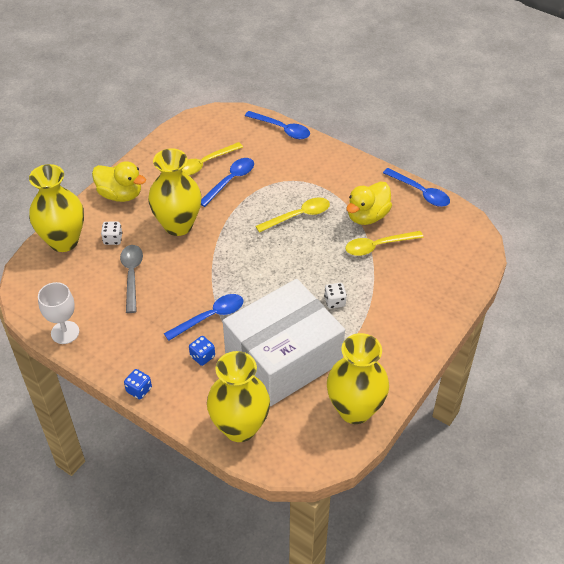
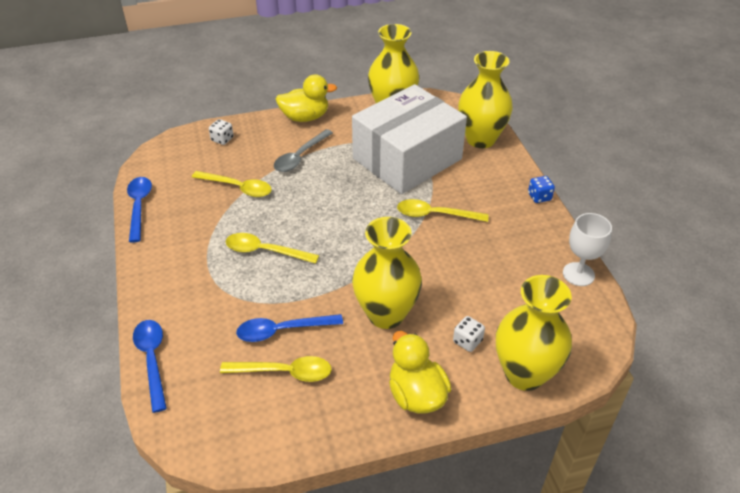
camera: 140 degrees left, 5 degrees down
(132, 275) = (476, 290): grey spoon -> grey spoon (300, 157)
(202, 356) = (468, 191): blue dice -> none
(211, 316) = (434, 215): blue spoon -> yellow spoon
(283, 358) = (407, 159): white box -> white box turned 45 degrees counterclockwise
(335, 301) = (325, 171): white dice -> white dice (222, 139)
(367, 216) = (210, 215): yellow duck -> yellow duck (305, 117)

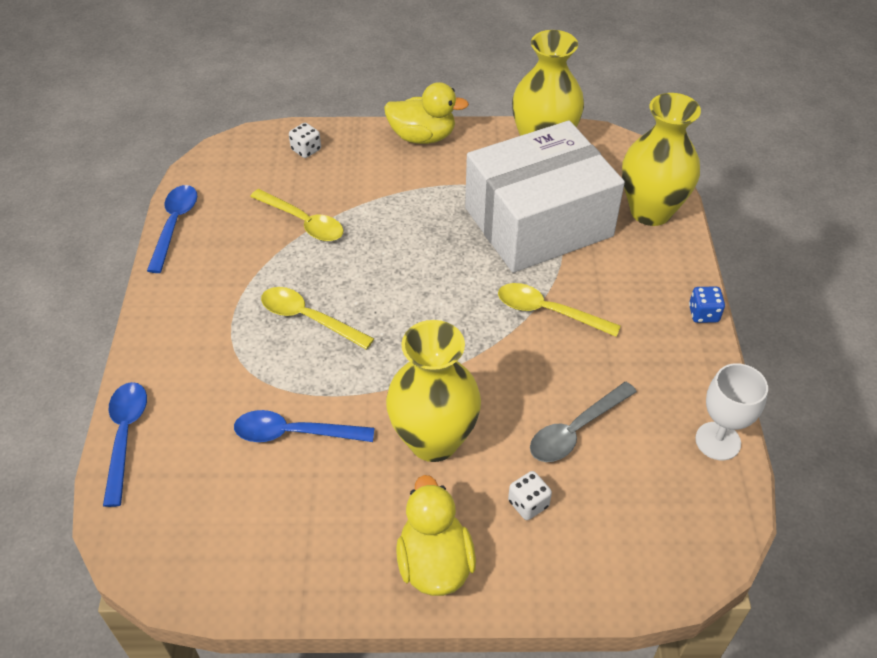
camera: 15 degrees right, 5 degrees up
(285, 372) = (279, 491): yellow spoon -> none
(300, 157) = (397, 193): grey spoon -> grey spoon (575, 430)
(524, 374) = (589, 569): yellow vase -> none

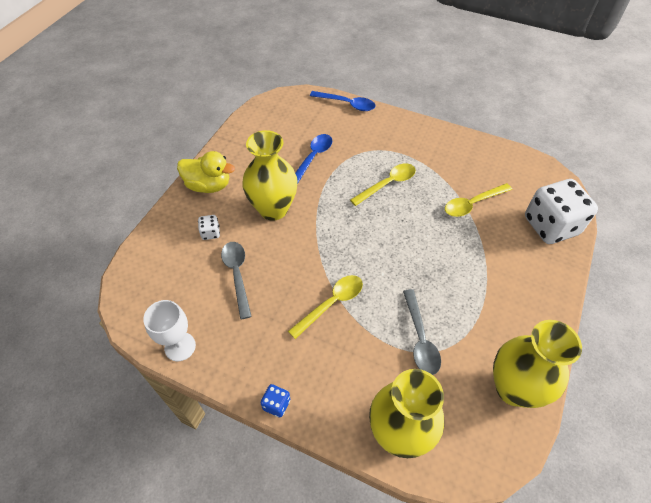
camera: 115 degrees right, 5 degrees up
(175, 224) = (492, 147): blue spoon -> none
(306, 150) = (550, 226): white dice -> white dice, size x2.43
(422, 137) = (549, 302): yellow duck -> none
(538, 222) = (420, 339): white box -> grey spoon

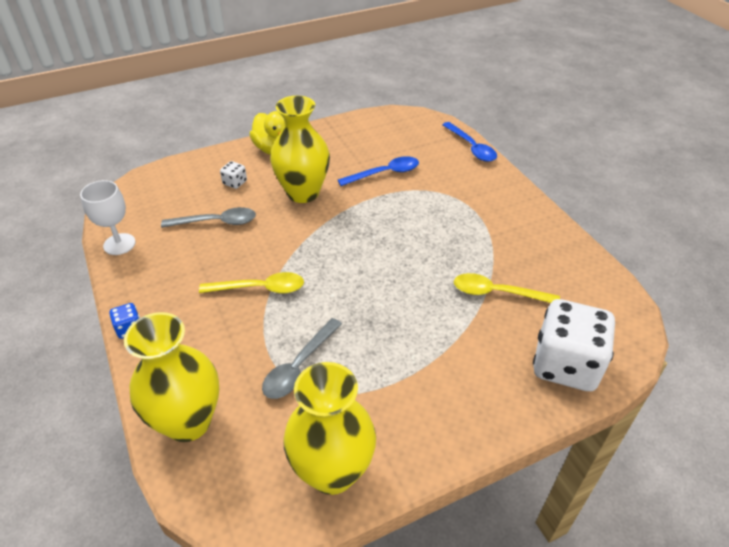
camera: 40 degrees right, 10 degrees down
(237, 274) = (217, 222): grey spoon -> grey spoon turned 60 degrees clockwise
(388, 184) = (429, 229): yellow spoon -> none

